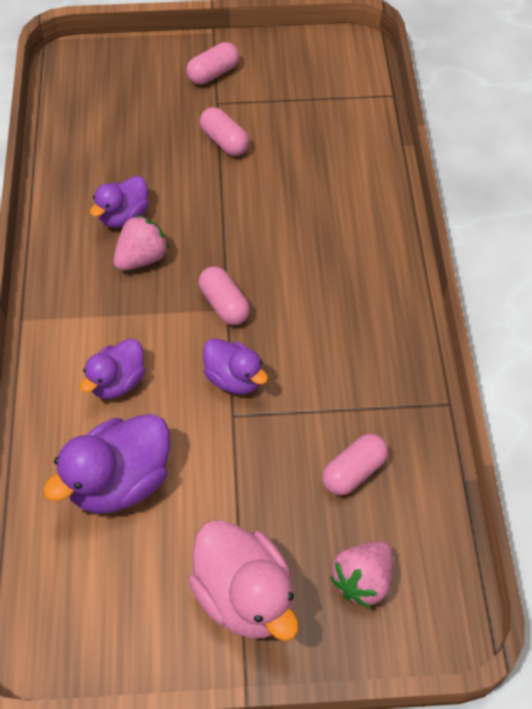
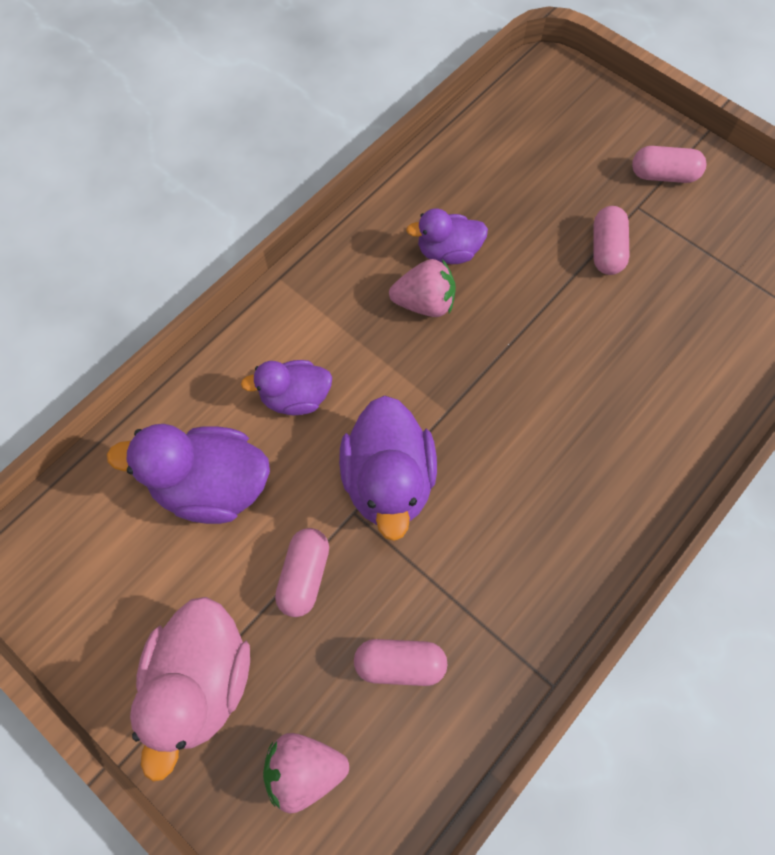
camera: 45 degrees right, 10 degrees up
(224, 304) = (449, 405): pink capsule -> pink capsule (304, 575)
(234, 378) = (388, 480): purple duck -> purple duck, size x1.62

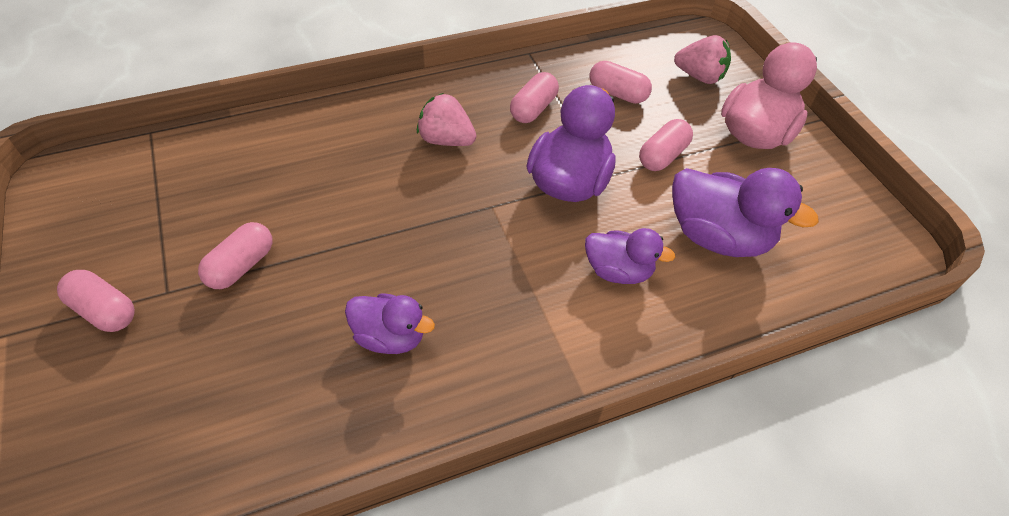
camera: 155 degrees left, 15 degrees down
(424, 303) = (450, 298): pink strawberry -> pink strawberry (446, 140)
(486, 574) = (533, 109): none -> pink capsule

